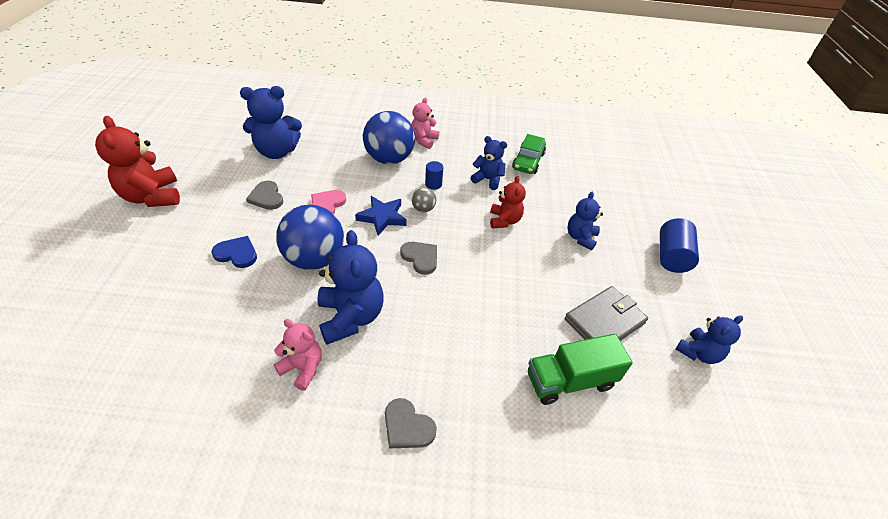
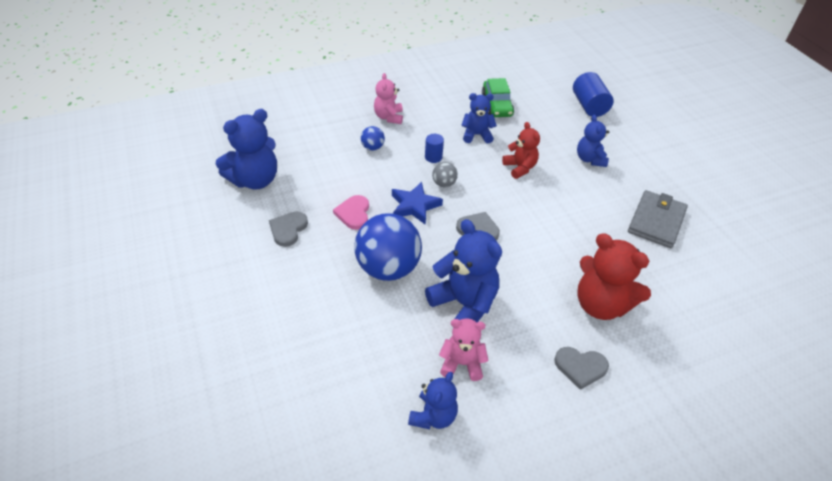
camera: 25 degrees left, 0 degrees up
(152, 197) = (167, 275): red teddy bear -> red teddy bear (601, 304)
(237, 253) = (311, 294): blue heart -> none
(266, 197) = (288, 229): grey heart -> grey heart turned 75 degrees clockwise
(389, 159) = (372, 147): blue ball -> blue ball, size x0.44
(570, 380) = (665, 277): green truck -> none
(671, 256) = (665, 148): blue cylinder -> blue cylinder (589, 106)
(698, 353) = (733, 217): blue teddy bear -> blue teddy bear (433, 416)

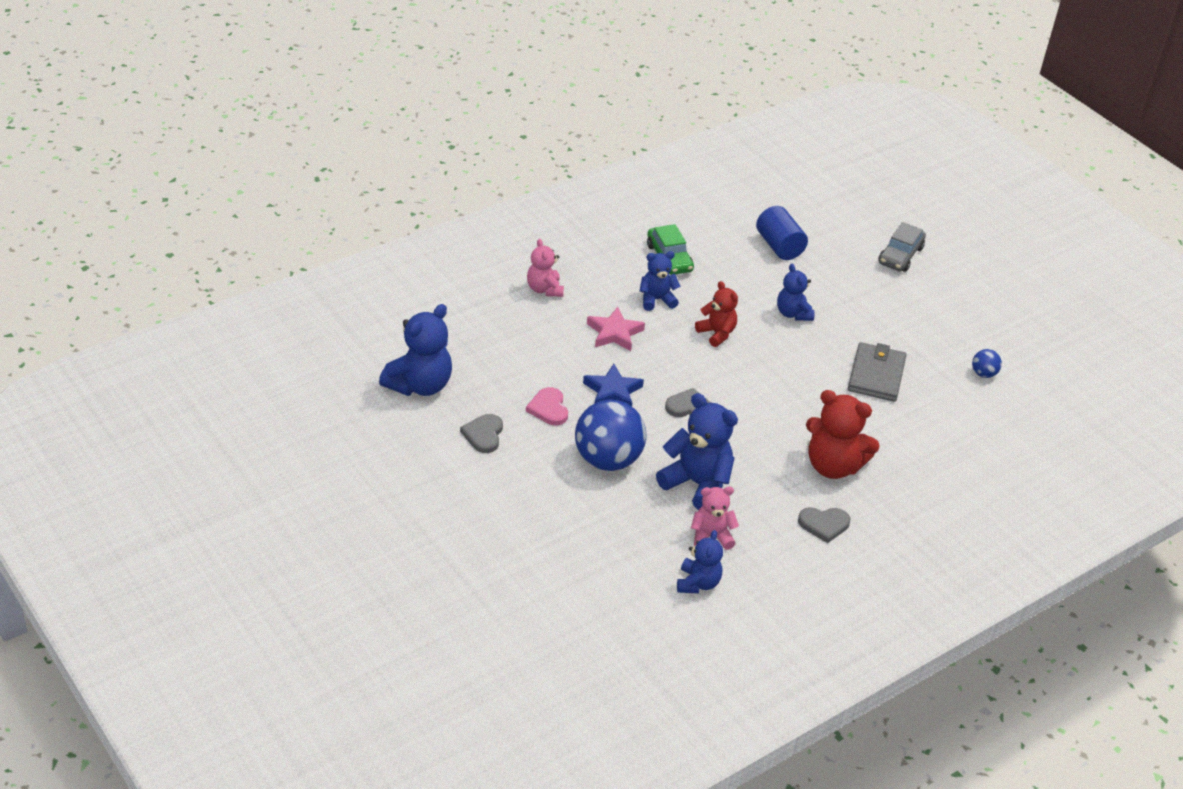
camera: 15 degrees left, 5 degrees down
(372, 147) = (540, 330): blue ball -> blue ball (983, 374)
(433, 157) = (614, 333): blue cylinder -> pink star
(444, 184) = (637, 362): grey ball -> none
(690, 124) = (900, 255): none -> grey car

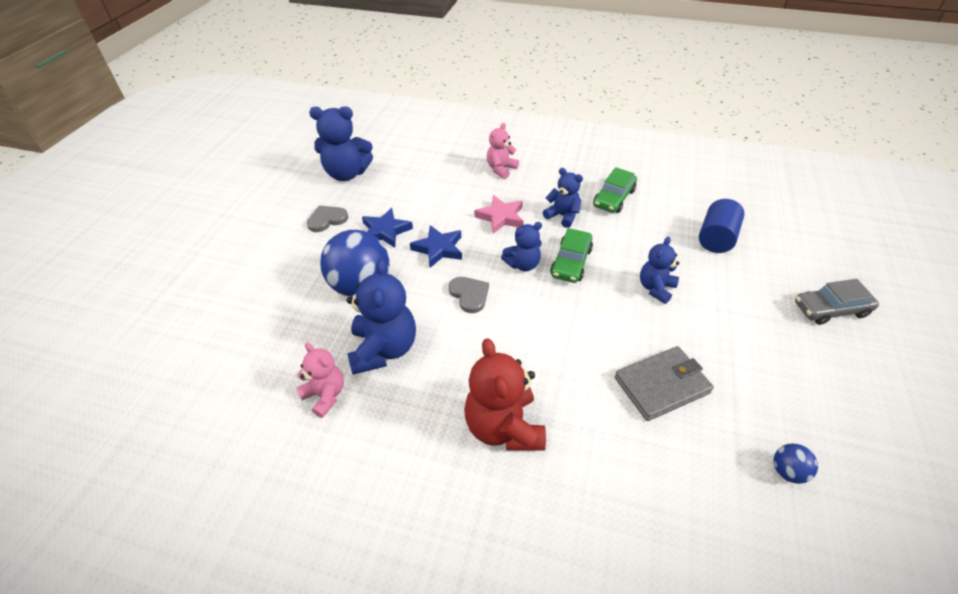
camera: 55 degrees right, 5 degrees up
(548, 408) = (385, 231): pink heart -> blue star
(698, 583) = (256, 421): blue teddy bear -> blue teddy bear (522, 264)
(716, 333) = (571, 262): red teddy bear -> green car
(824, 524) = (416, 469): grey heart -> none

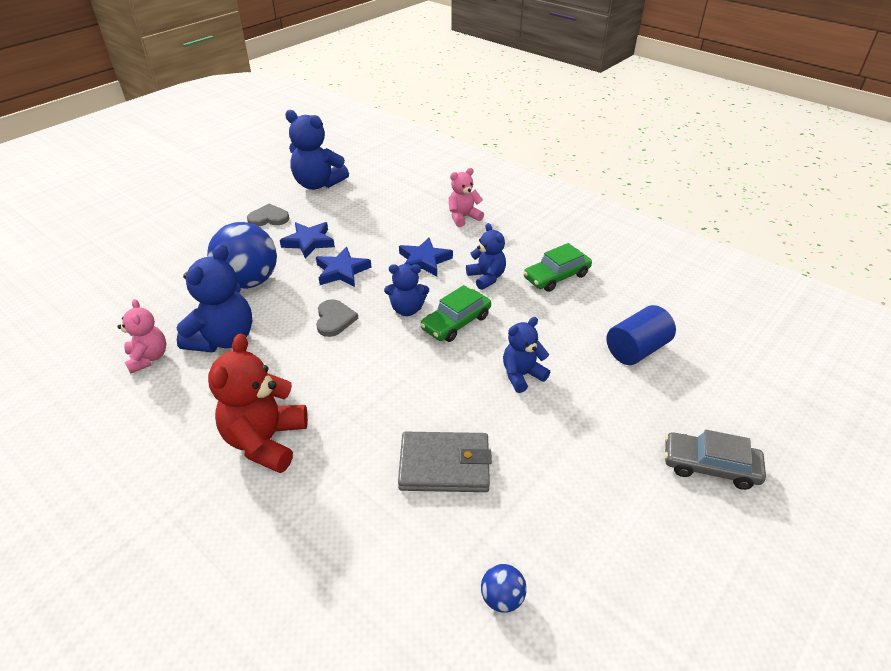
camera: 25 degrees right, 5 degrees down
(501, 217) = (424, 261): pink star -> blue star

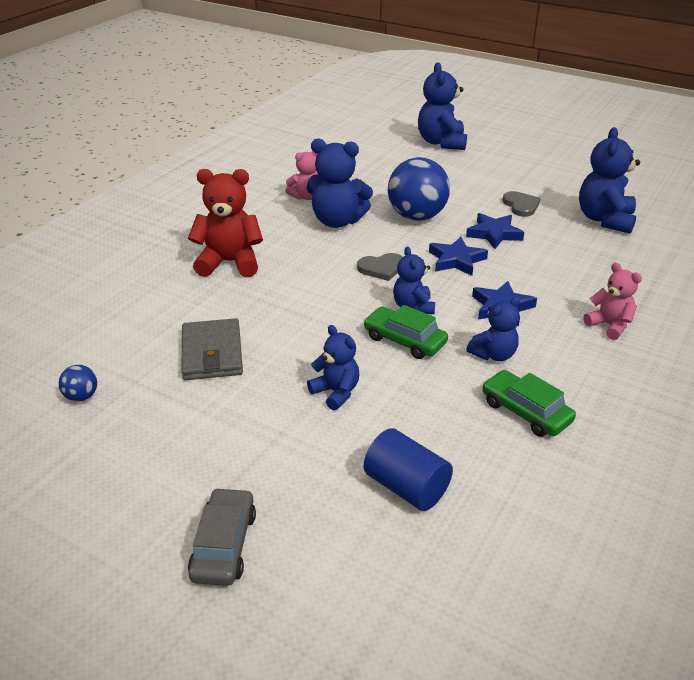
camera: 80 degrees right, 5 degrees down
(102, 239) = (441, 143): none -> blue teddy bear

